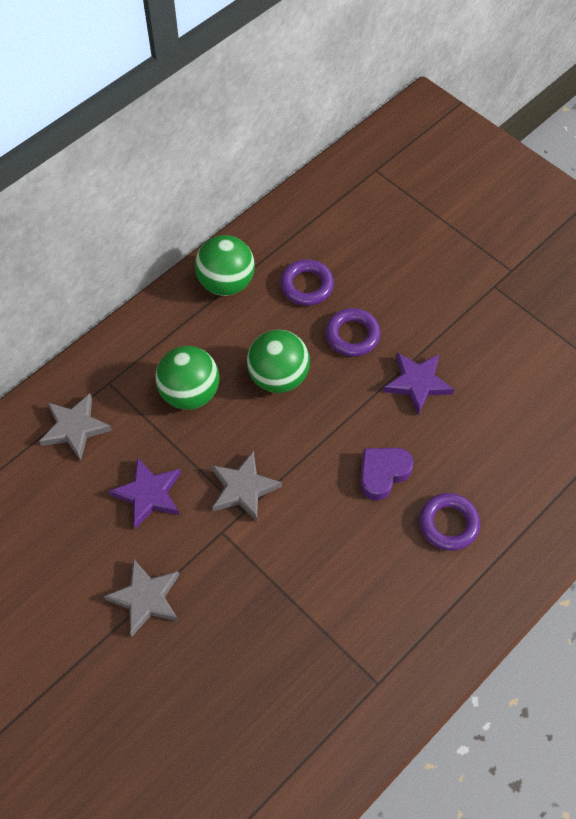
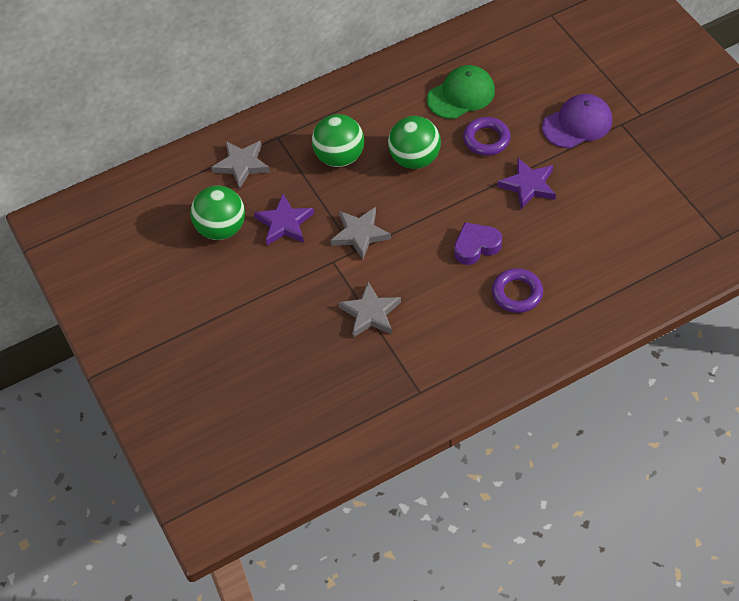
camera: 20 degrees right, 5 degrees down
(146, 598) = (260, 295): grey star -> grey star (370, 313)
(226, 283) = (395, 80): green ball -> green ball (221, 228)
(307, 286) = (461, 95): purple ring -> green cap
(446, 295) = (577, 124): none -> purple cap

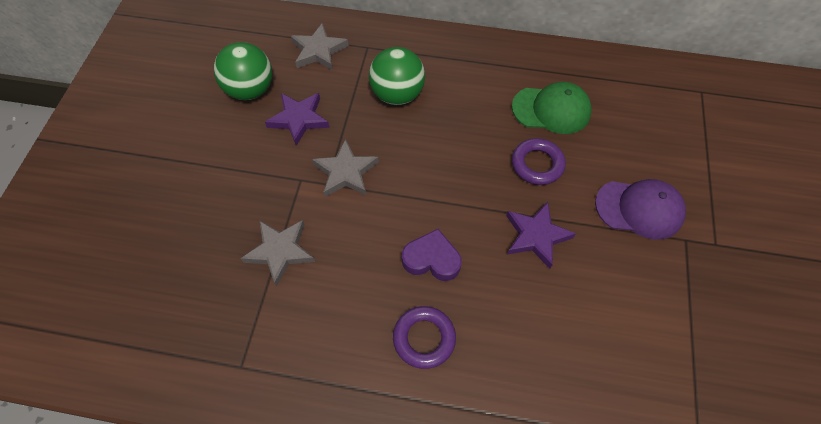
camera: 35 degrees right, 5 degrees up
(414, 159) = (457, 138): green ball -> none

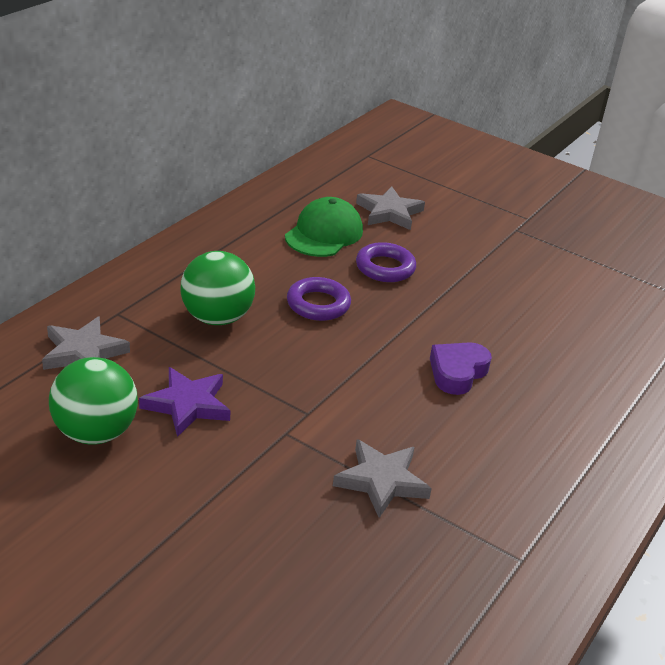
camera: 70 degrees left, 25 degrees down
(345, 172) = (301, 393): grey star -> grey star (389, 212)
(424, 338) = (546, 409): purple ring -> purple ring (318, 304)
(536, 236) = (467, 300): purple star -> none
(639, 209) = (472, 237): purple cap -> none

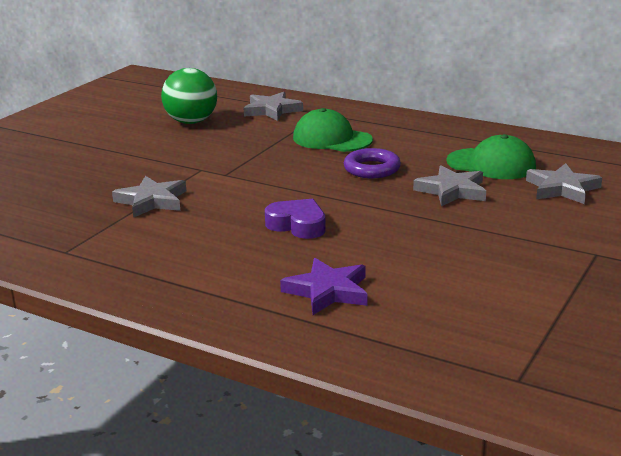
camera: 90 degrees right, 10 degrees down
(187, 405) = (225, 140): purple star -> purple star (328, 291)
(216, 318) = (332, 139): green ball -> green cap
(385, 268) = (452, 191): purple ring -> grey star

